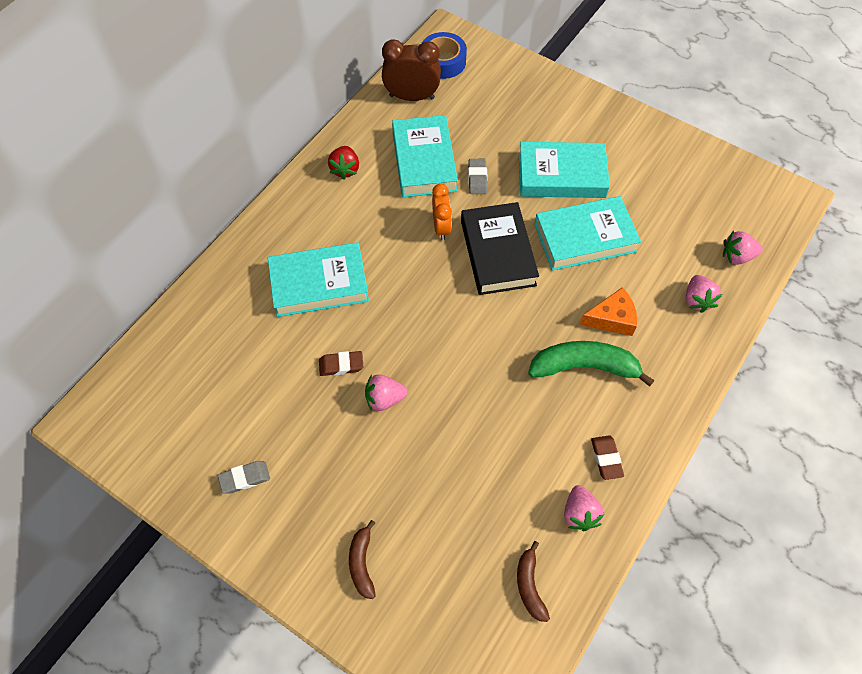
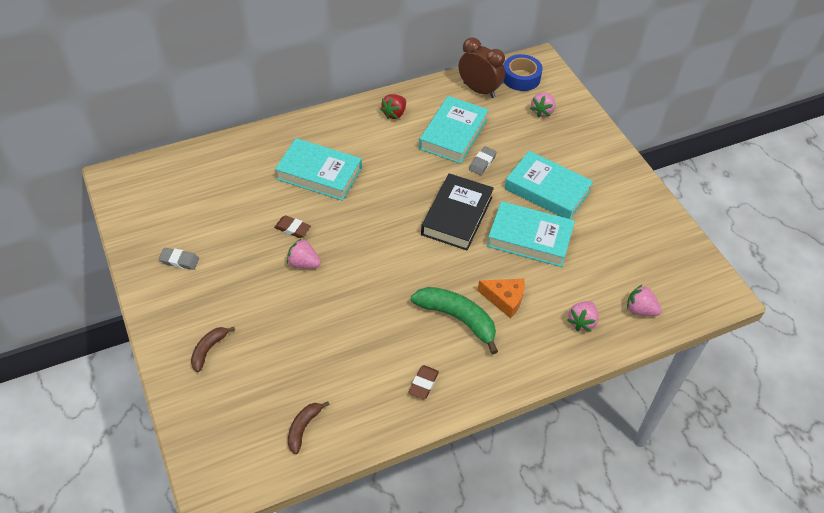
camera: 30 degrees right, 10 degrees down
(441, 227) = (430, 180): orange clock -> none
(579, 513) = (375, 406): pink strawberry -> pink strawberry (542, 111)

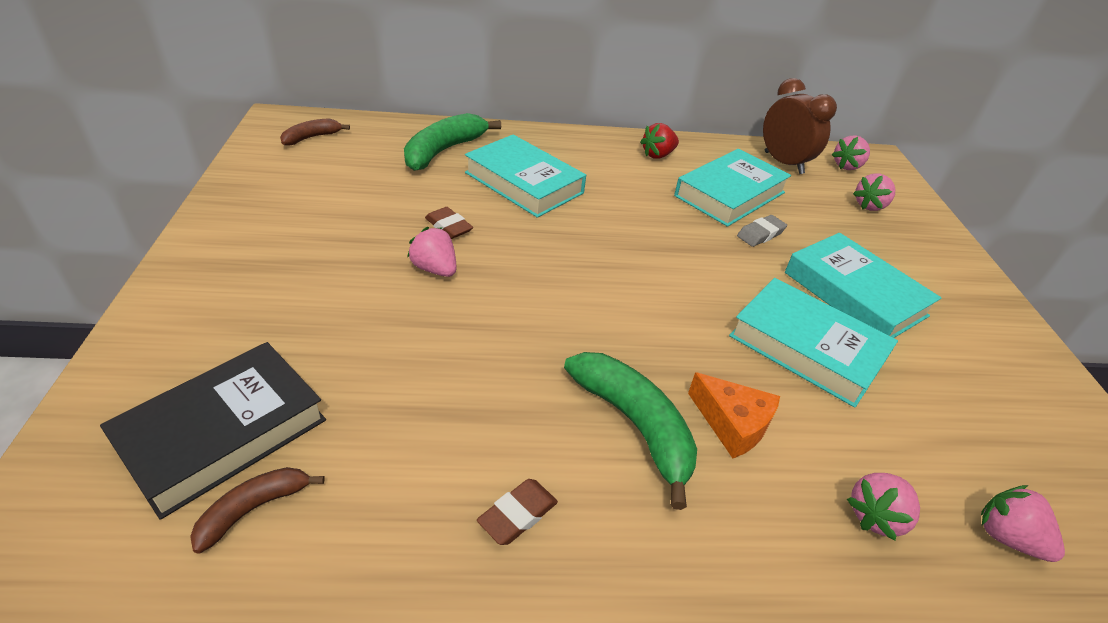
camera: 20 degrees right, 10 degrees down
(179, 260) = (275, 215): grey eraser -> none
(208, 350) = (214, 329): brown banana -> brown banana (312, 137)
(250, 164) = (444, 151): none -> green banana
(457, 216) = (696, 283): black book -> black book (223, 432)
(521, 78) = (847, 166): blue tape -> pink strawberry

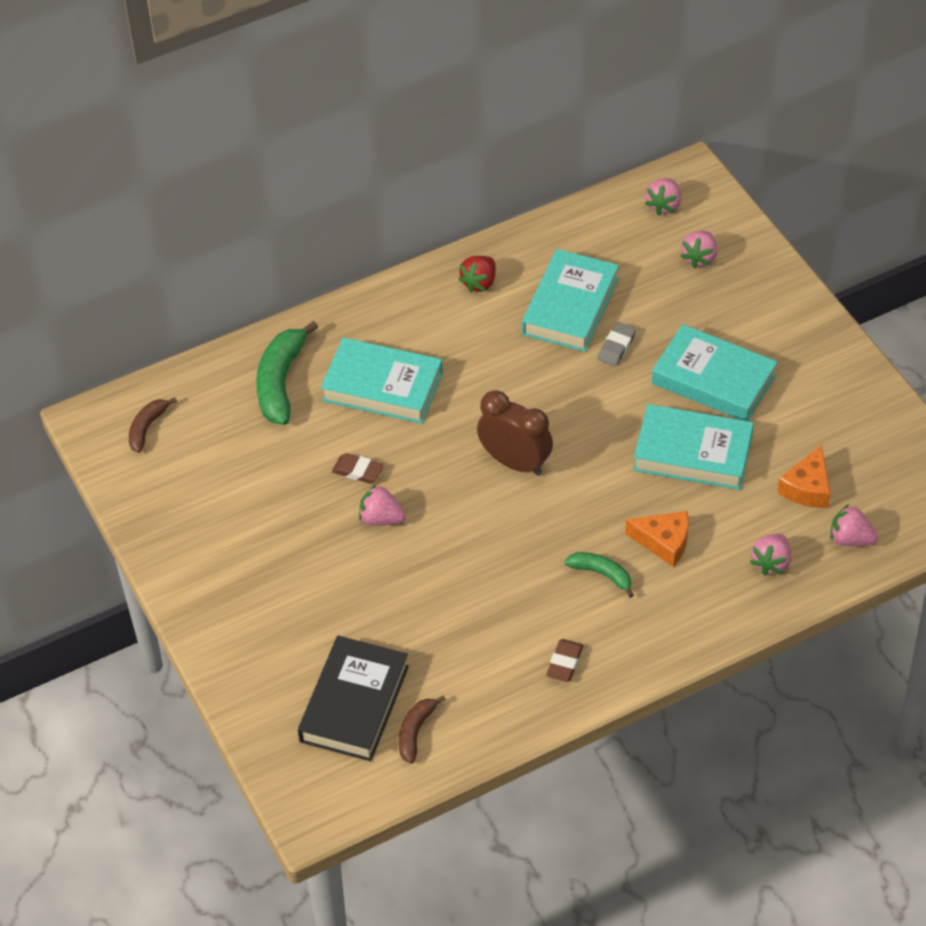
camera: 20 degrees left, 10 degrees up
(634, 425) = (601, 574): green banana -> green banana, size x0.56
(783, 163) = (602, 232): brown clock -> brown clock (515, 462)
(949, 443) = (807, 488): none -> orange cheese

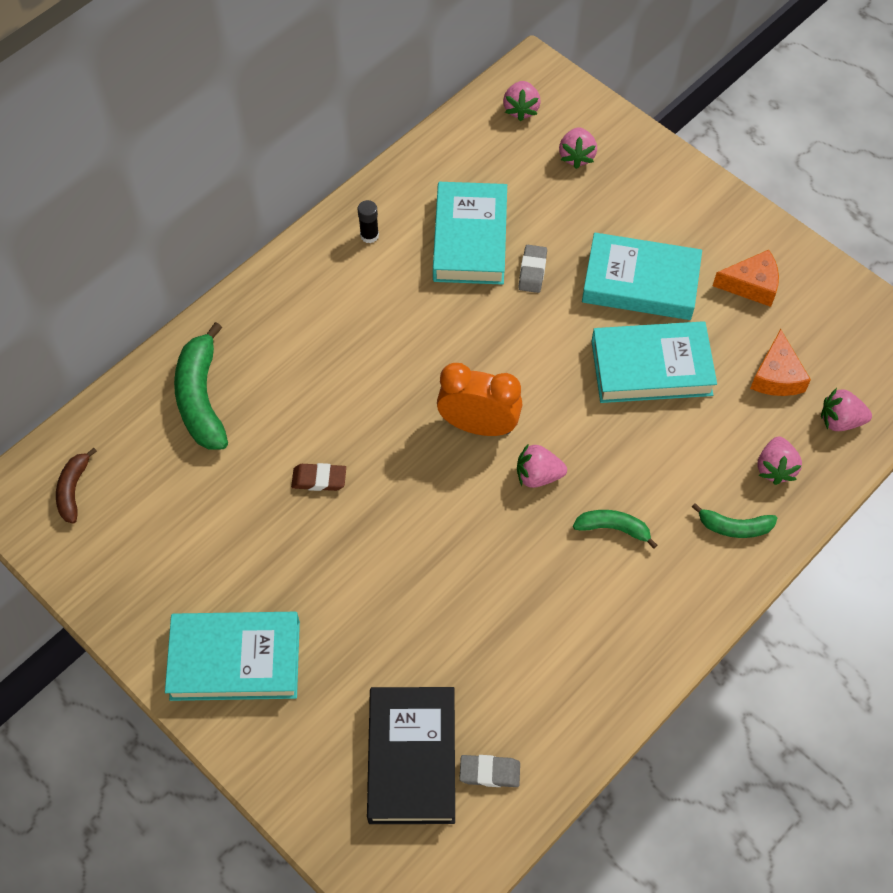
camera: 20 degrees left, 10 degrees up
(381, 519) = (363, 528): pink strawberry -> pink strawberry (538, 475)
(382, 387) = (311, 376): turquoise book -> turquoise book (235, 660)
(415, 732) = (489, 772): brown banana -> grey eraser
(479, 283) = (369, 235): red strawberry -> black glue stick
(515, 462) = (478, 425): brown clock -> orange clock
(564, 663) = (614, 642): brown eraser -> none
(664, 542) = (661, 474): orange cheese -> orange cheese (751, 285)
(712, 600) = (734, 527): none -> green banana

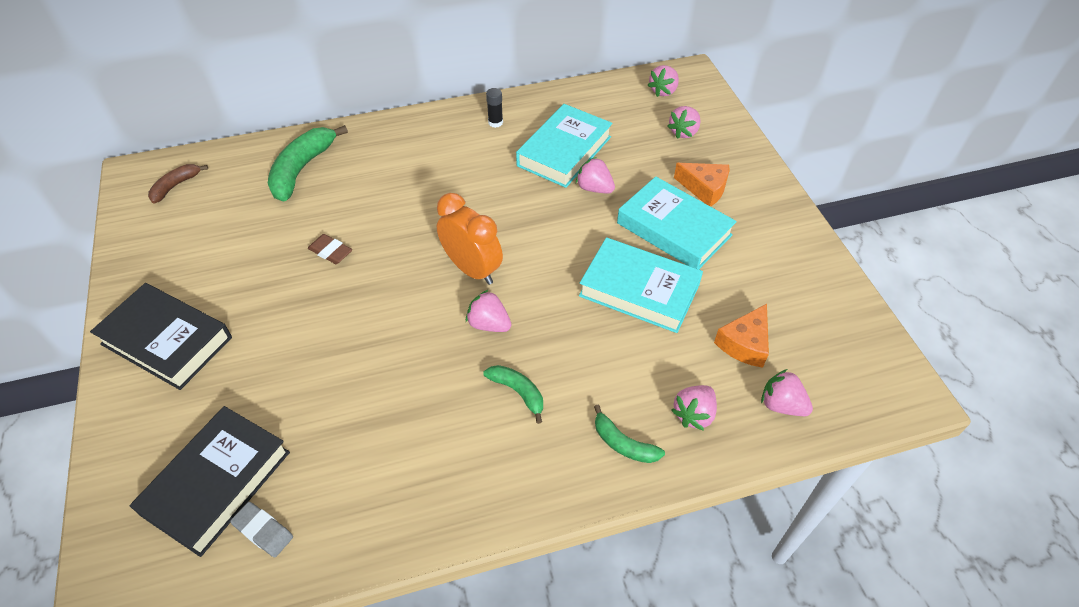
camera: 30 degrees right, 10 degrees down
(235, 660) = (167, 340): turquoise book -> black book
(532, 271) = (594, 188): grey eraser -> pink strawberry
(751, 285) = (767, 268): orange cheese -> orange cheese (704, 188)

